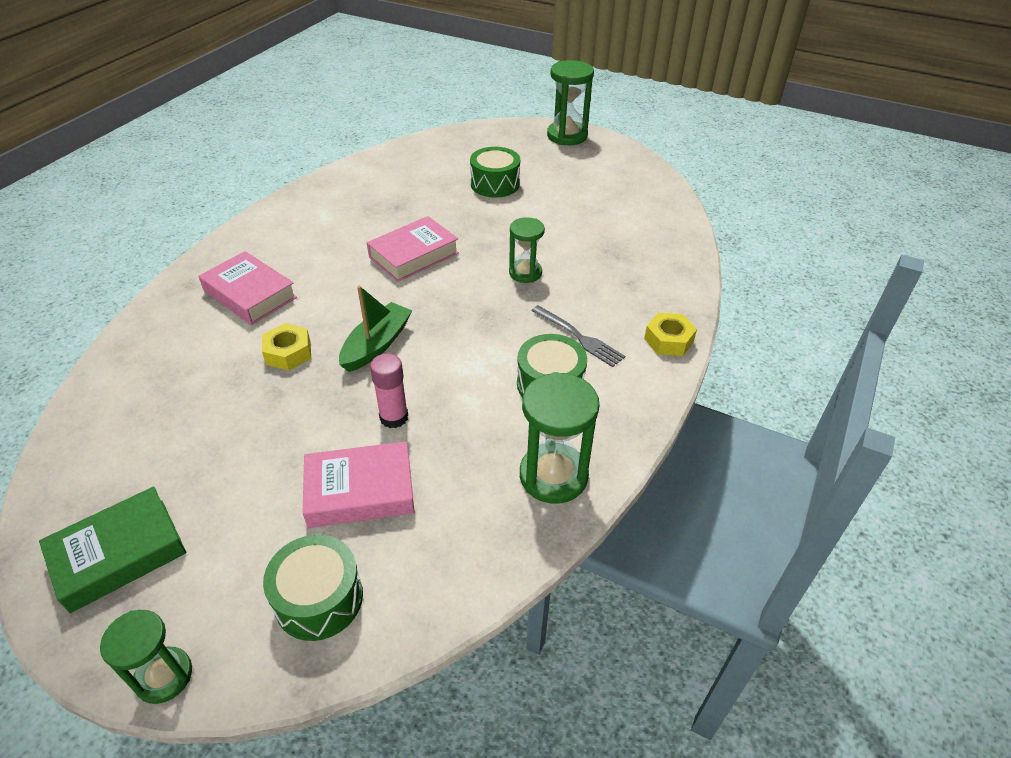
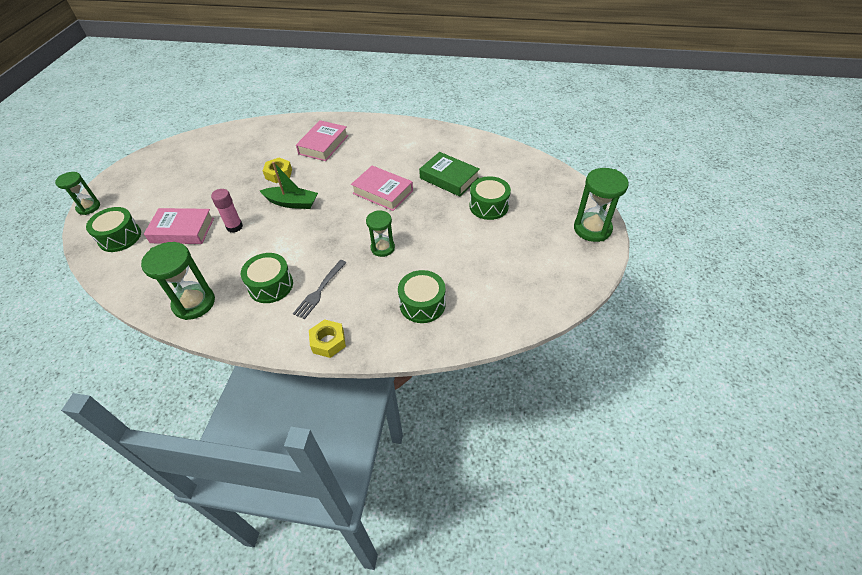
camera: 75 degrees right, 5 degrees up
(119, 554) = (148, 173): green book -> green book (449, 178)
(360, 491) = (182, 230): pink book -> pink book turned 60 degrees counterclockwise
(632, 259) = (422, 304): none -> green drum

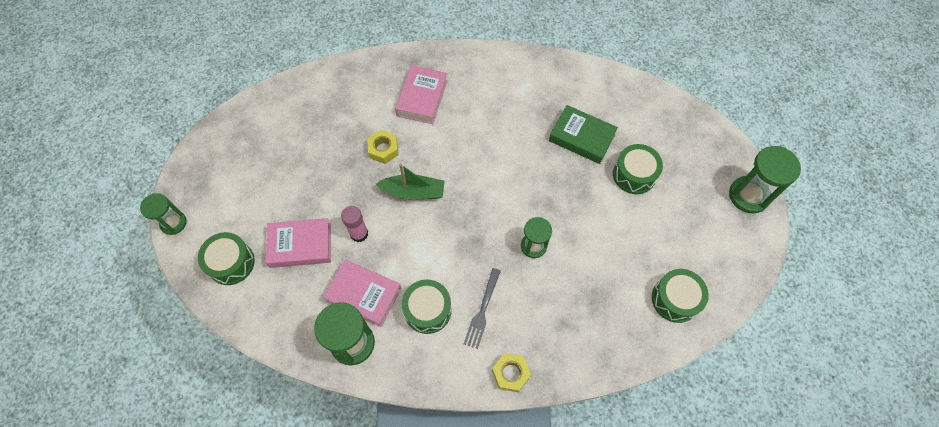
camera: 10 degrees left, 15 degrees up
(382, 192) = (512, 166): pink book -> pink book (364, 295)
(422, 304) = (594, 315): green drum -> green drum (675, 299)

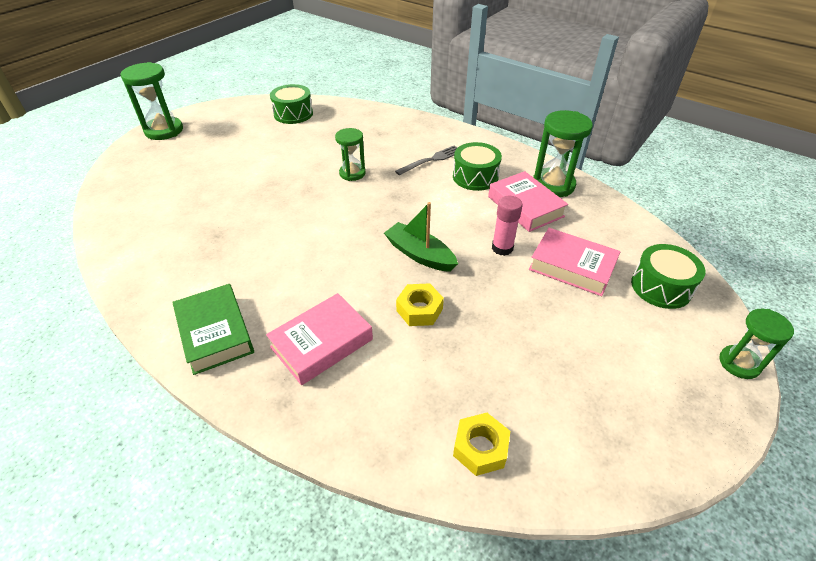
camera: 145 degrees left, 20 degrees down
(510, 373) = (441, 129): yellow nut -> yellow nut (480, 448)
(581, 137) = (215, 217): green book -> green book (215, 333)
(634, 175) = (216, 175): green drum -> none

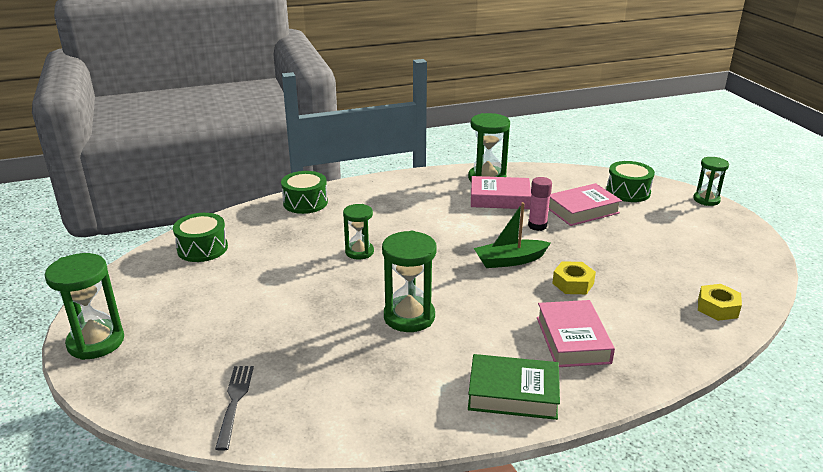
camera: 55 degrees left, 15 degrees down
(283, 234) = (409, 317): none -> green hourglass
(431, 160) = (390, 210): grey fork -> grey fork (234, 402)
(475, 177) = (438, 202): green drum -> green drum (305, 202)

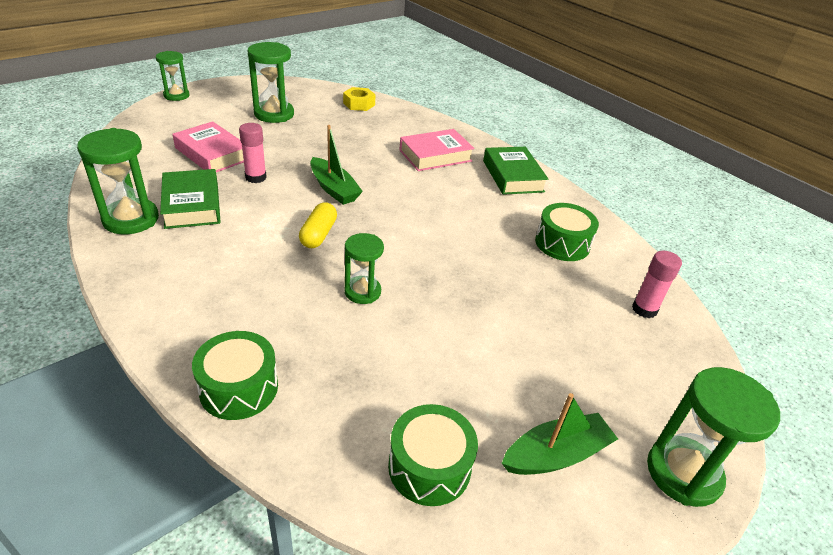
camera: 115 degrees left, 10 degrees up
(163, 293) = (556, 454): none -> green boat
(234, 402) = (644, 309): grey fork -> pink glue stick
(409, 317) = (460, 234): green hourglass -> green hourglass (274, 114)
(440, 244) = (318, 234): none -> yellow capsule
(500, 198) = (192, 205): pink book -> green book
(573, 283) = (357, 157): yellow nut -> none
(628, 192) = (162, 130): green drum -> green drum (562, 243)

